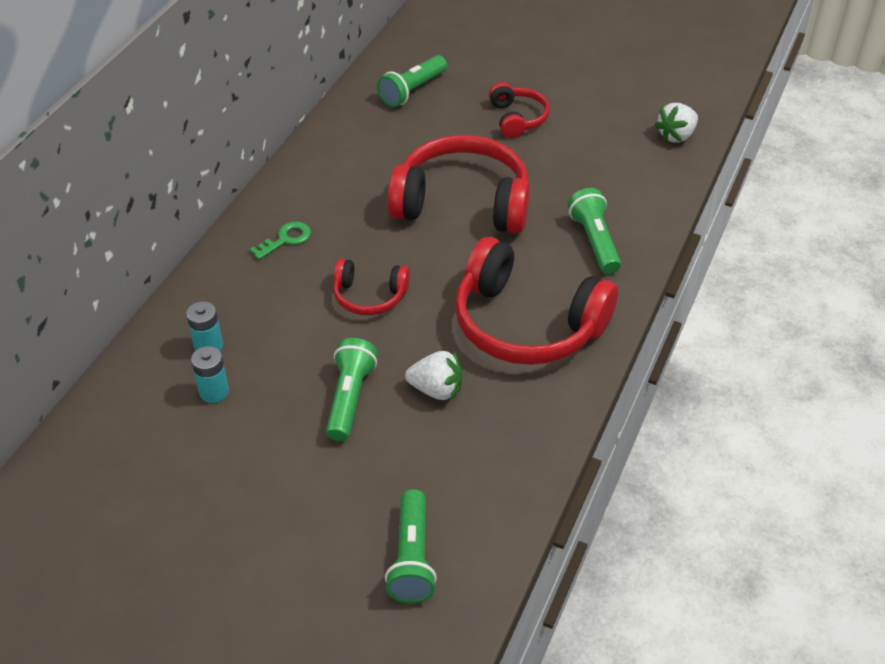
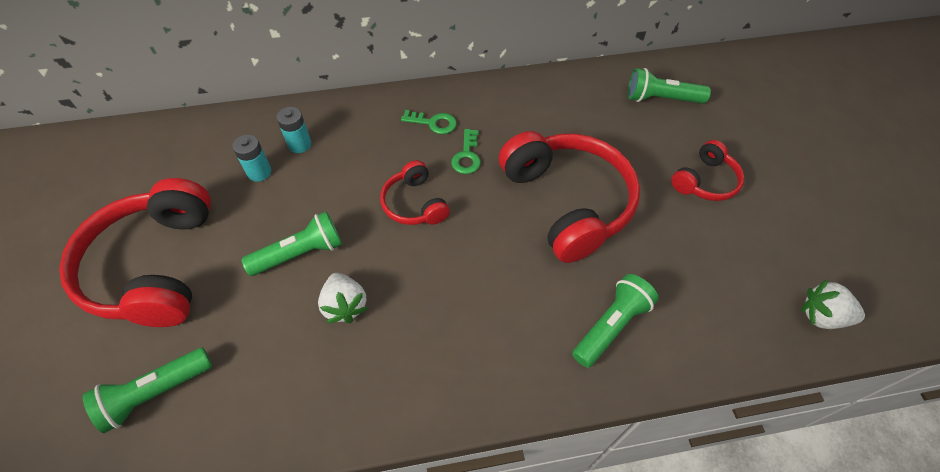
camera: 55 degrees right, 10 degrees up
(350, 237) = (467, 156): none -> green key
(527, 323) = (466, 329): red headphones -> red headphones (155, 266)

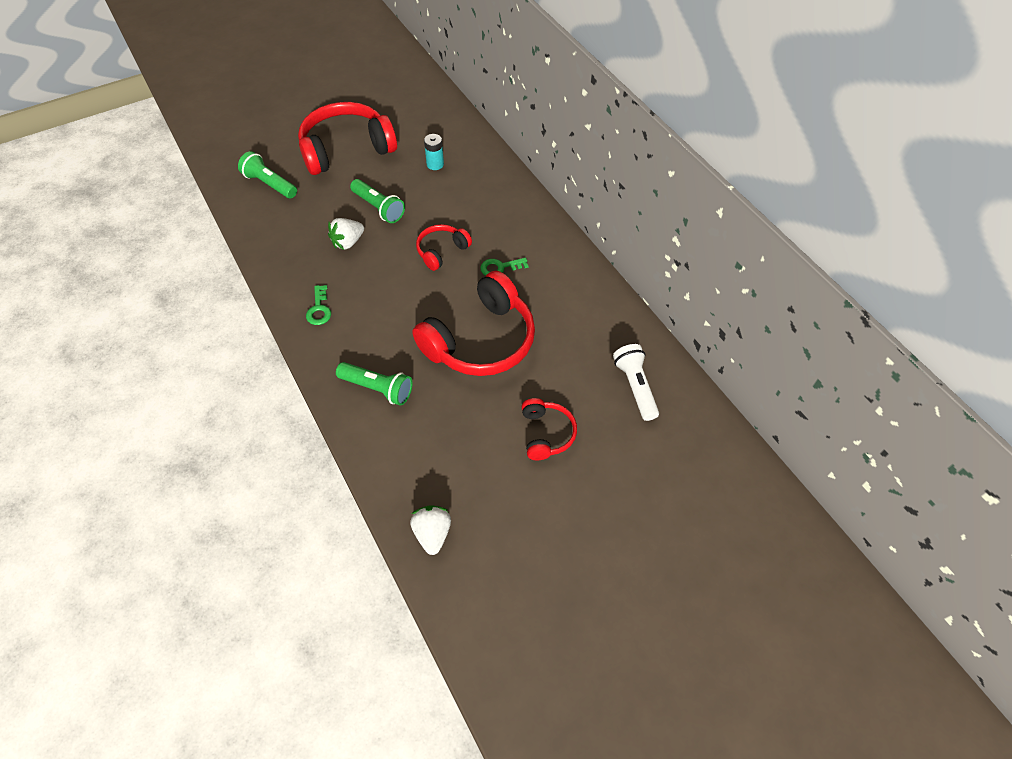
camera: 70 degrees right, 0 degrees up
(299, 144) = (468, 174): turquoise battery -> none
(434, 123) = (524, 239): green key -> green key (319, 309)
(661, 99) = (635, 387): green flashlight -> white flashlight
(705, 181) = (546, 433): red headphones -> red headphones turned 120 degrees counterclockwise

